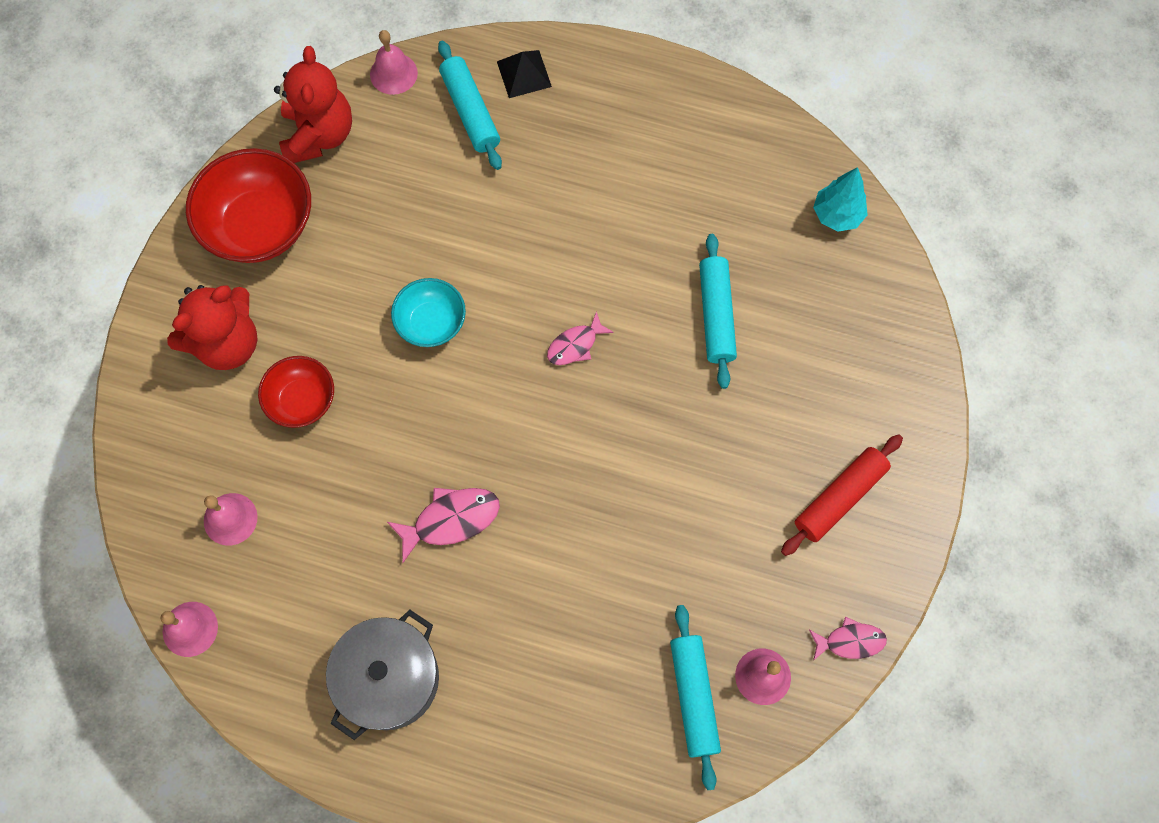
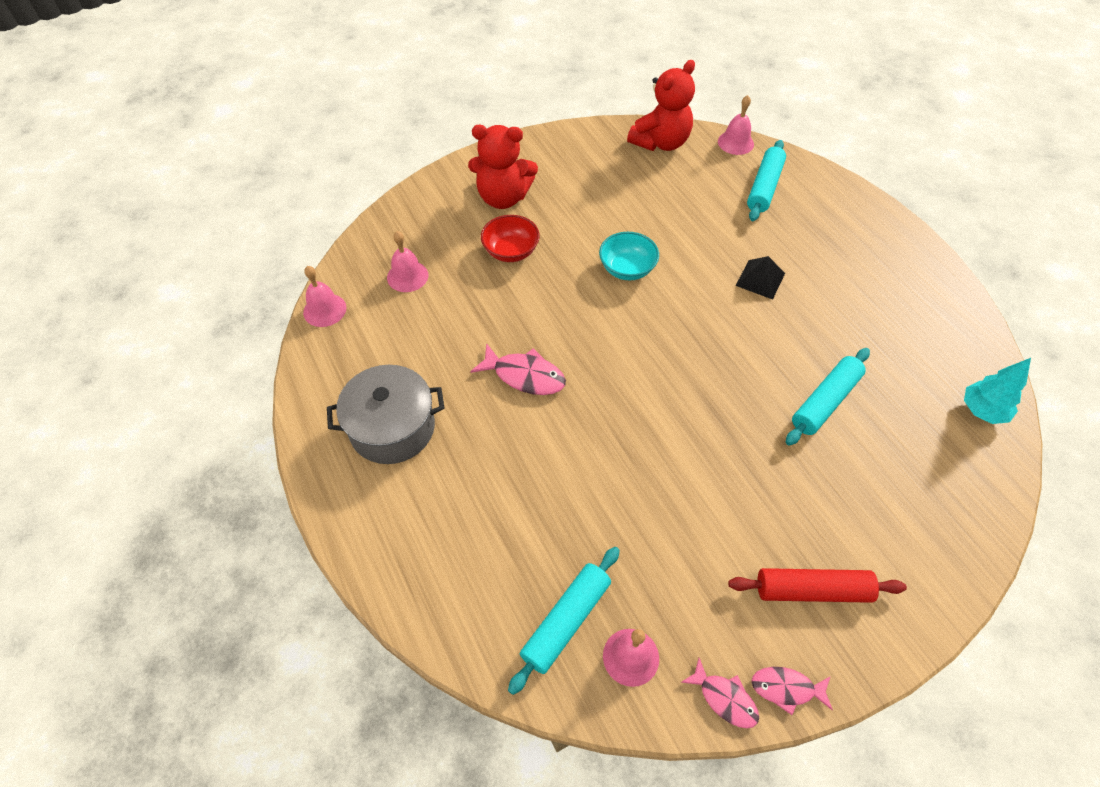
camera: 45 degrees right, 15 degrees down
(260, 225) = (582, 159): red bowl -> none
(524, 74) = (819, 191): black pyramid -> black pyramid (760, 279)
(575, 345) = (706, 345): pink fish -> pink fish (786, 688)

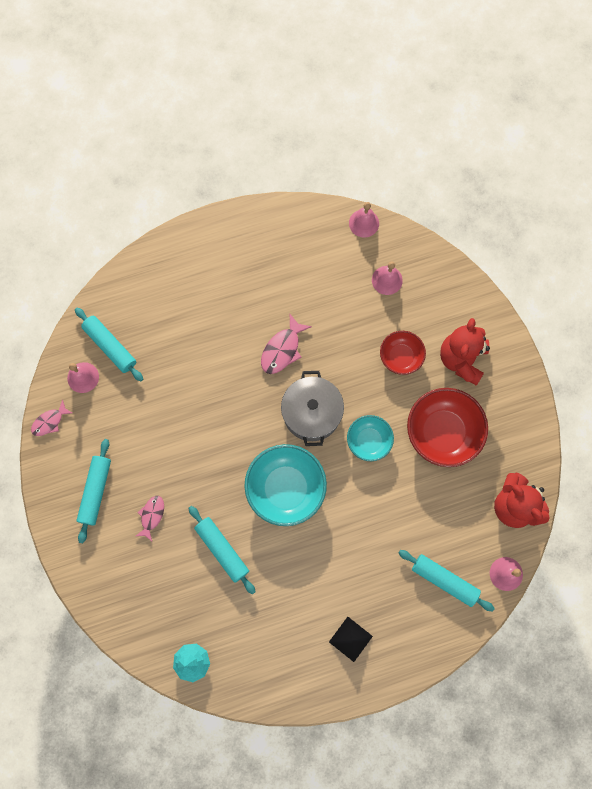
camera: 100 degrees right, 20 degrees up
(392, 428) = (257, 262): grey pot -> grey pot (312, 413)
(596, 205) = (442, 432): none -> red bowl
(716, 344) = (285, 488): none -> turquoise bowl
(760, 279) = (341, 542): black pyramid -> black pyramid (350, 639)
(786, 688) = (46, 457): pink fish -> pink fish (152, 515)
(812, 590) = (96, 491): red rolling pin -> turquoise rolling pin

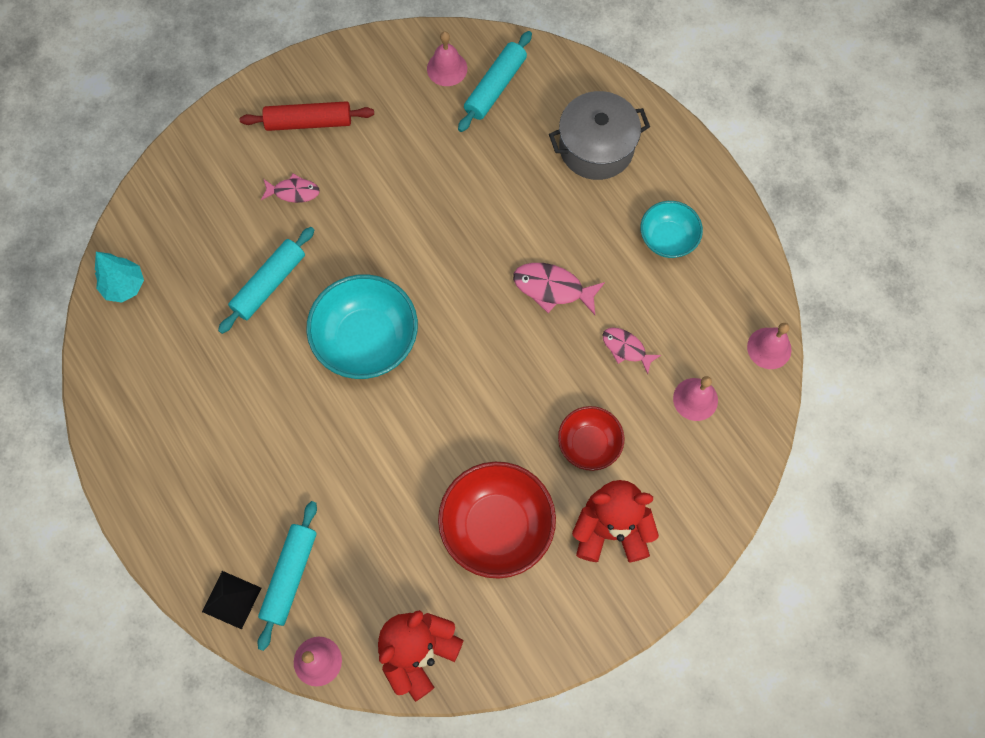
camera: 75 degrees right, 5 degrees down
(49, 422) = (381, 49): pink fish -> pink fish (626, 348)
(96, 491) = (308, 122): turquoise rolling pin -> red rolling pin
(312, 413) = (476, 347): grey pot -> grey pot (596, 147)
(350, 639) = (187, 470): black pyramid -> black pyramid (231, 599)
(368, 441) = (458, 429): turquoise bowl -> turquoise bowl (668, 238)

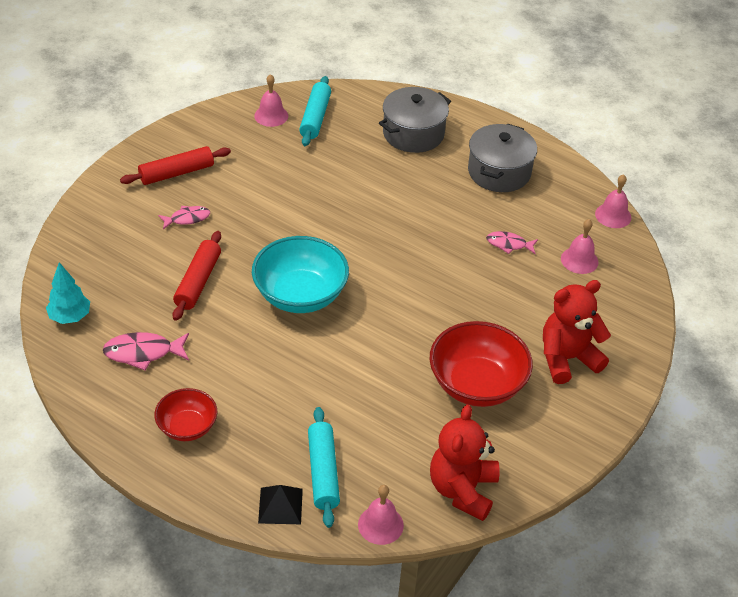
camera: 25 degrees left, 25 degrees down
(269, 284) = (198, 281): turquoise rolling pin -> red rolling pin
(552, 288) = (430, 223): pink fish -> pink fish (143, 353)
(589, 444) = (517, 310): red bowl -> red bowl (187, 427)
(668, 238) = (499, 172): turquoise bowl -> grey pot

